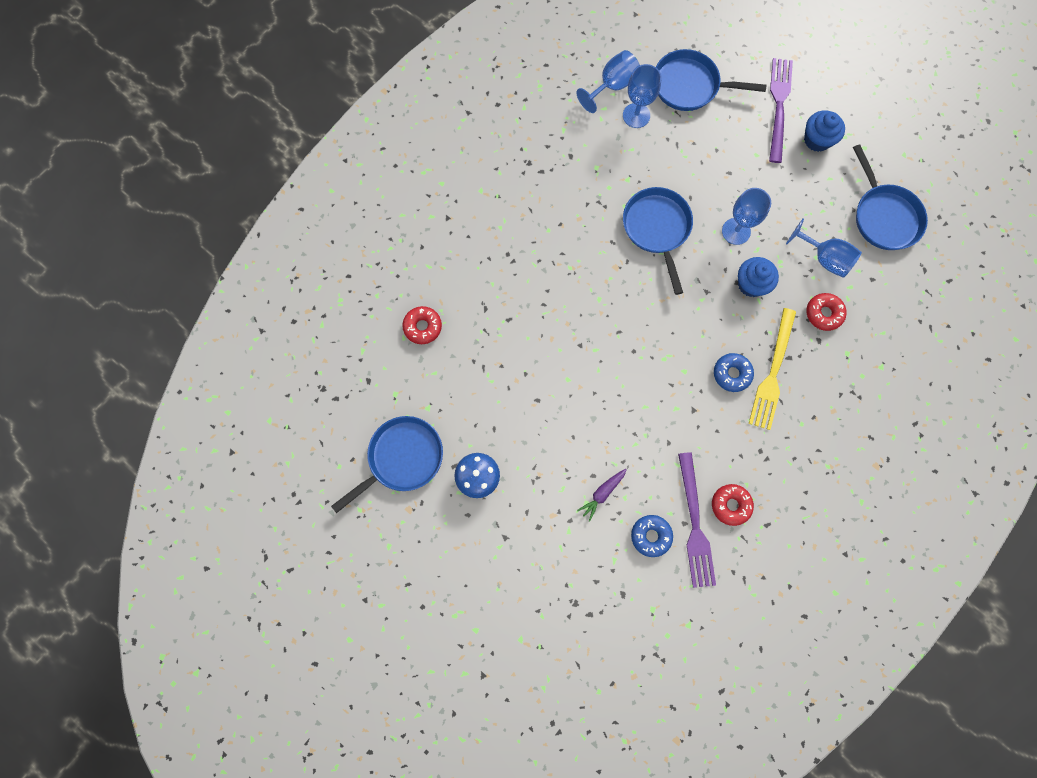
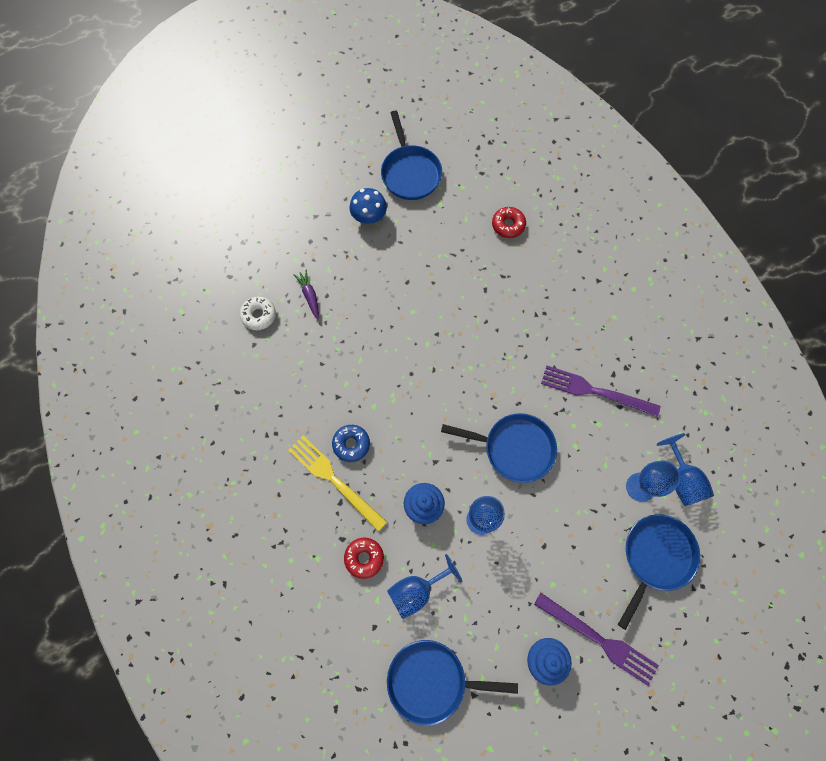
camera: 115 degrees right, 5 degrees down
(651, 536) = (259, 315): blue donut -> white donut
(694, 524) = (248, 351): purple fork -> purple fork (595, 391)
(730, 505) = (247, 386): red donut -> none

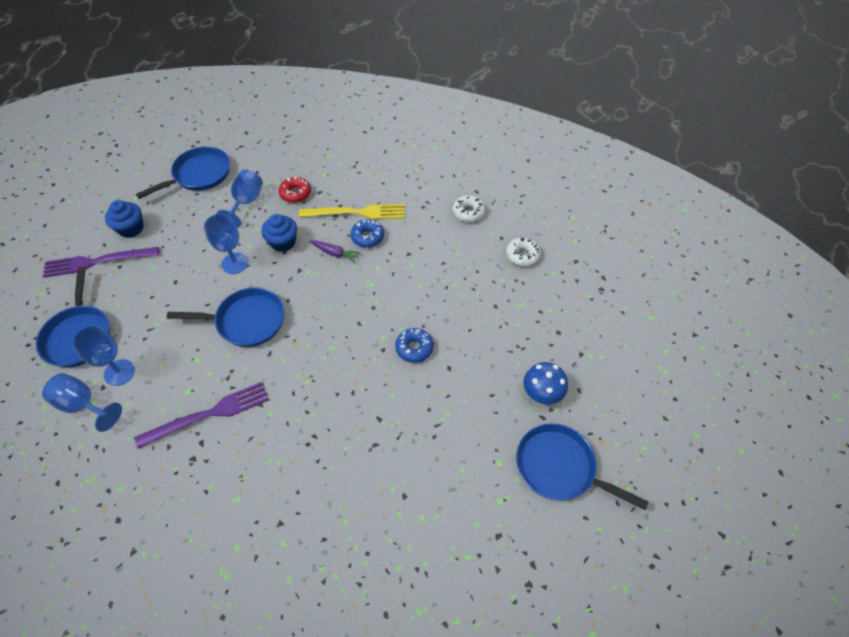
camera: 135 degrees right, 15 degrees down
(248, 392) = (468, 212): none -> white donut
(309, 295) = (507, 295): purple carrot -> purple carrot (335, 253)
(415, 315) = (414, 348): none -> blue donut
(508, 225) = (417, 501): red donut -> none
(514, 448) = (246, 321): blue pan -> blue pan turned 150 degrees counterclockwise

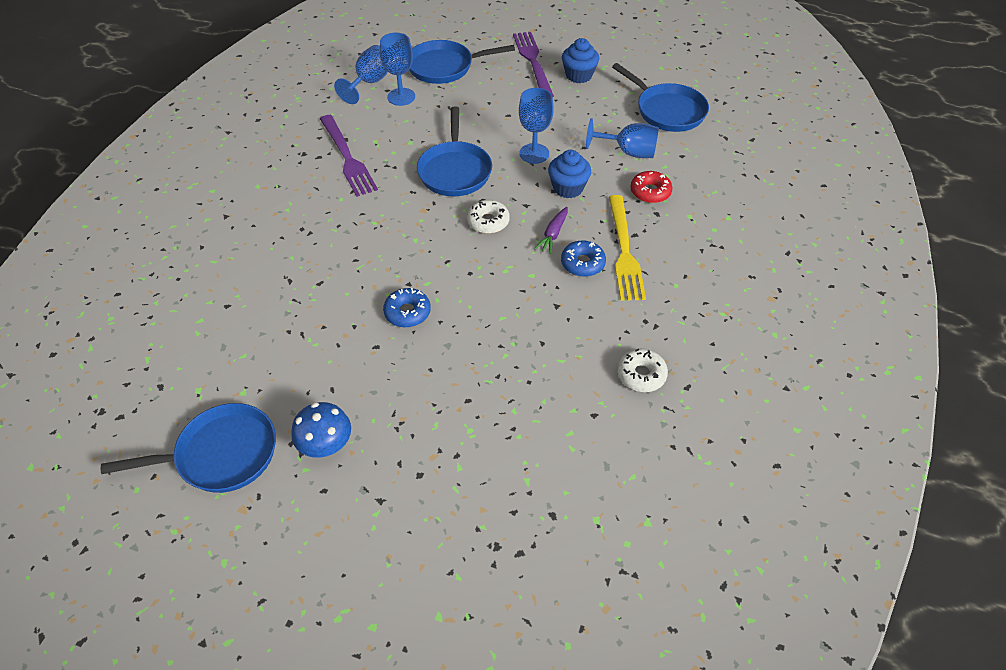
camera: 90 degrees right, 5 degrees down
(522, 255) = (560, 440): white donut -> white donut (488, 221)
(559, 467) = (221, 454): blue pan -> blue pan turned 45 degrees clockwise

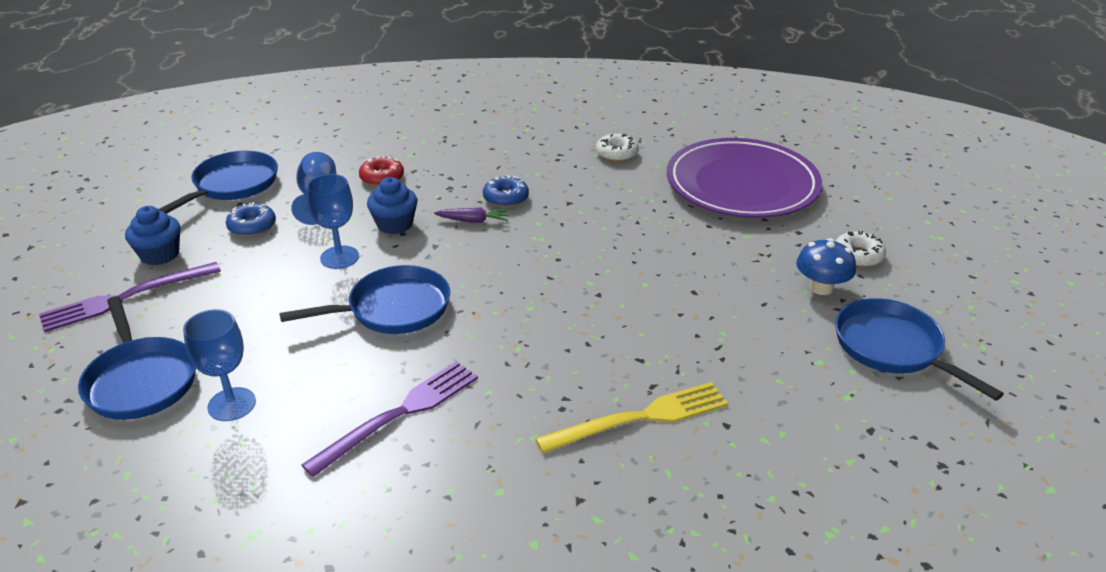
camera: 110 degrees left, 15 degrees down
(370, 82) = (193, 453): blue goblet -> none
(407, 312) = (637, 284): blue donut -> blue donut (252, 226)
(488, 221) = (474, 264): white donut -> white donut (858, 256)
(532, 466) = (742, 184): none -> purple plate
(624, 251) = (476, 180): yellow fork -> yellow fork (640, 418)

